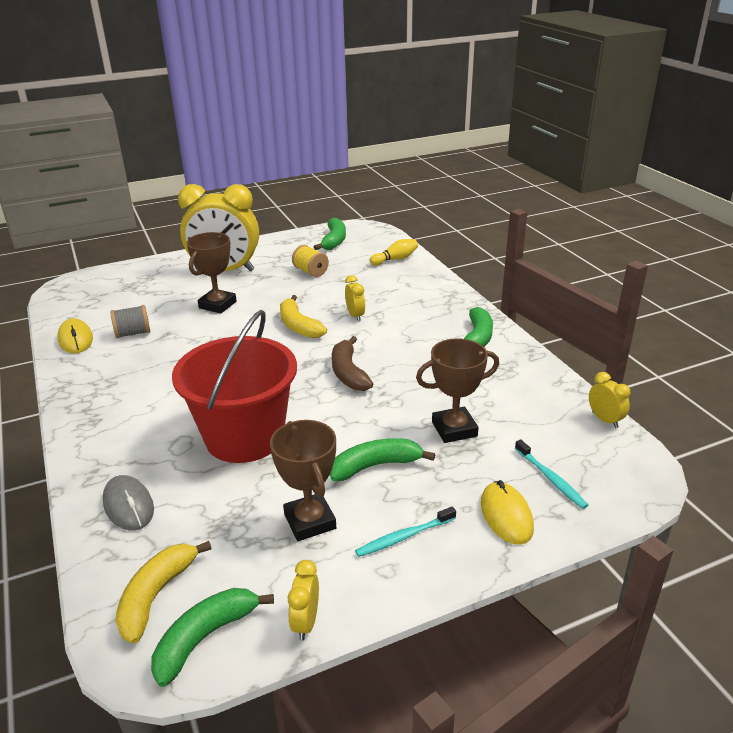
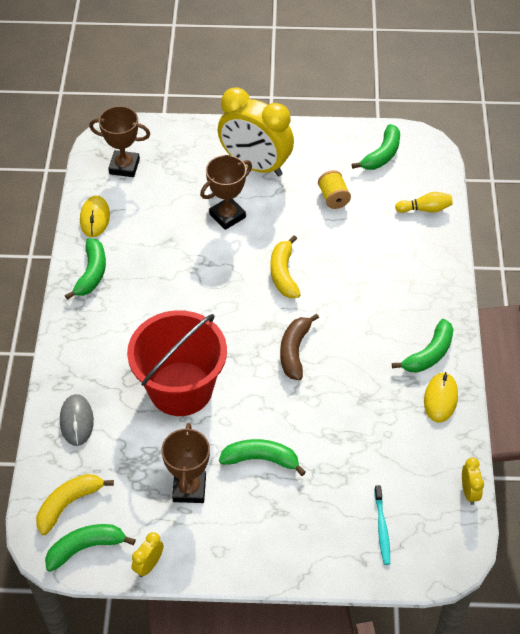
camera: 25 degrees right, 20 degrees up
(90, 378) = (92, 273): none -> green banana
(133, 333) = (142, 228): grey spool -> none
(355, 316) = (340, 279): yellow clock -> none
(403, 537) = (244, 530): turquoise toothbrush -> none
(454, 429) = (342, 449): brown trophy -> brown trophy (124, 166)
(506, 515) = (326, 545): yellow mouse -> yellow mouse (440, 398)

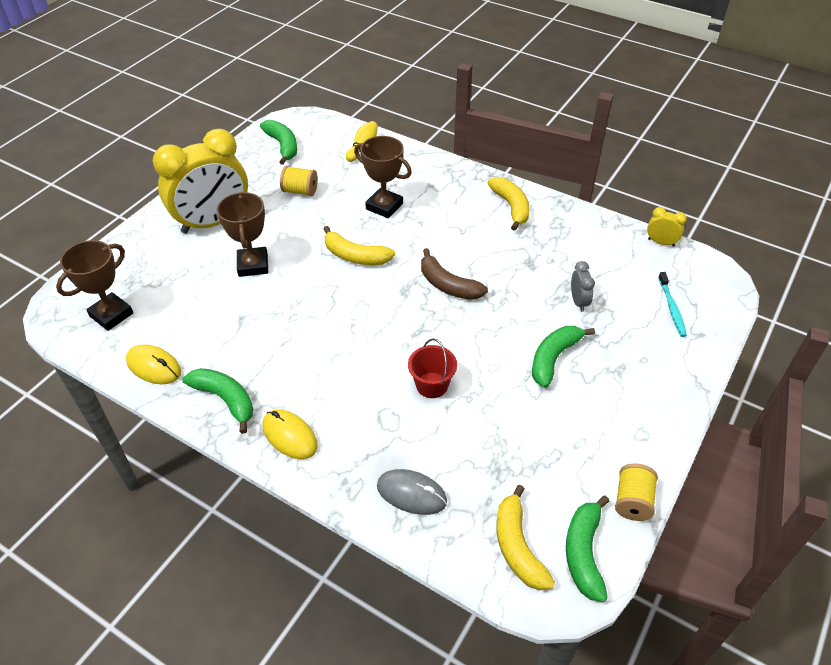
camera: 60 degrees left, 5 degrees down
(149, 565) = (632, 501): yellow clock -> yellow spool
(180, 389) = (432, 385): red bucket -> red bucket, size x0.44
(189, 489) = (557, 428): brown trophy -> brown trophy (384, 206)
(340, 453) = (578, 302): none -> grey clock
(382, 529) = (672, 308): turquoise toothbrush -> turquoise toothbrush turned 60 degrees clockwise
(429, 354) = (511, 207): green banana -> yellow banana
(440, 398) = (560, 219): yellow mouse -> yellow mouse (289, 436)

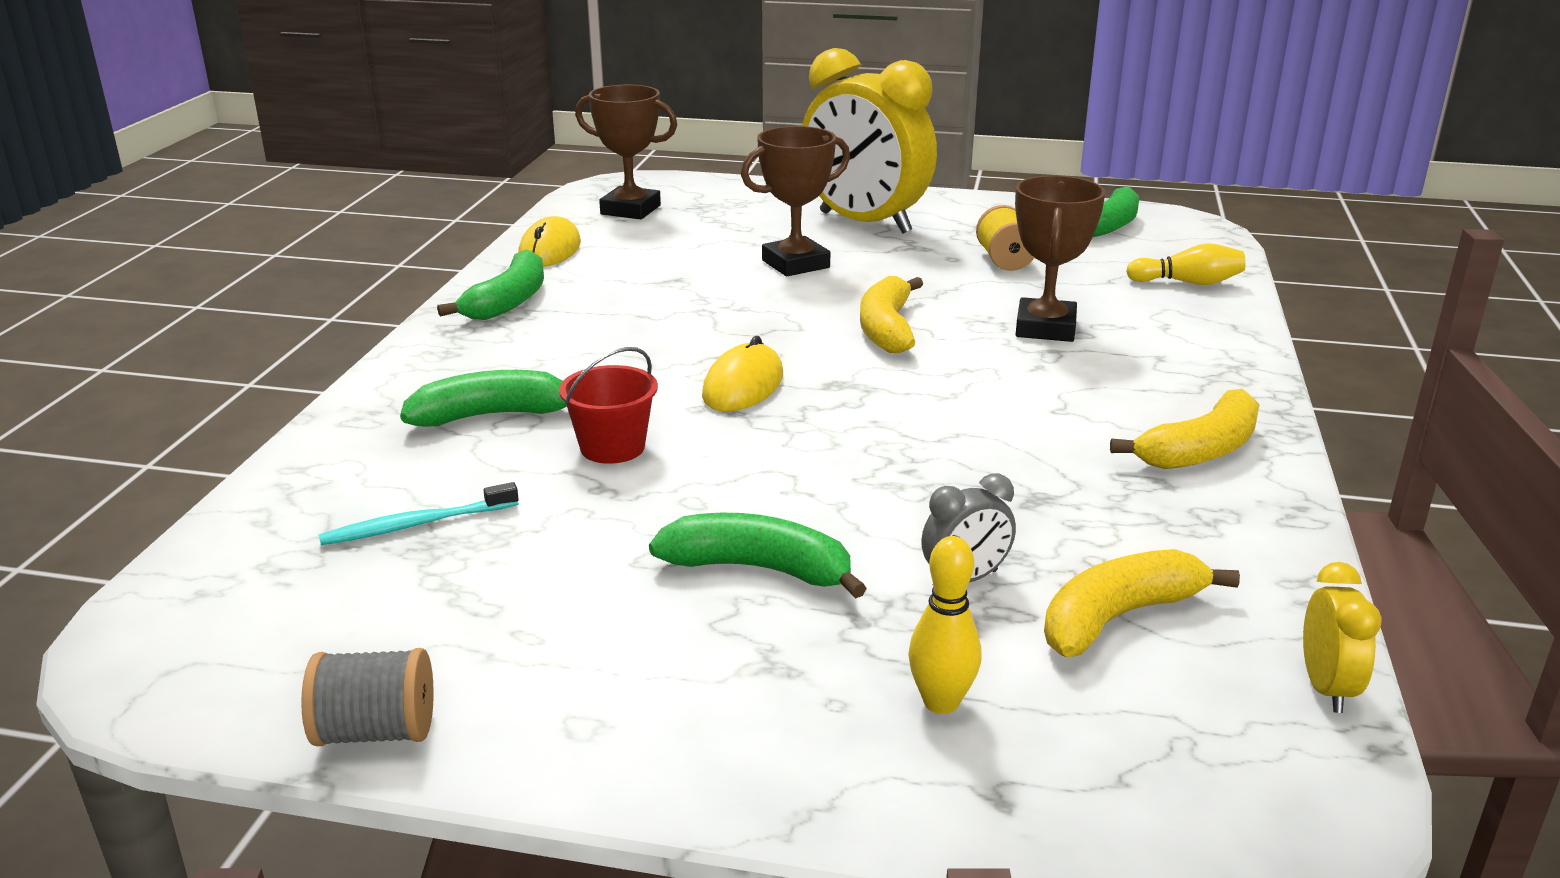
camera: 70 degrees right, 20 degrees down
(289, 436) = (454, 355): yellow mouse -> yellow mouse (743, 386)
(411, 494) = (357, 470): grey mouse -> none
(448, 285) = (886, 420): brown banana -> none
(517, 547) = (247, 594): yellow banana -> yellow banana (1118, 617)
(583, 553) = (232, 677): green banana -> green banana (493, 415)
(632, 501) = (376, 731): yellow spool -> grey spool
(649, 332) = (941, 702): none -> yellow bowling pin
(672, 308) = (1066, 735): turquoise toothbrush -> turquoise toothbrush (415, 525)

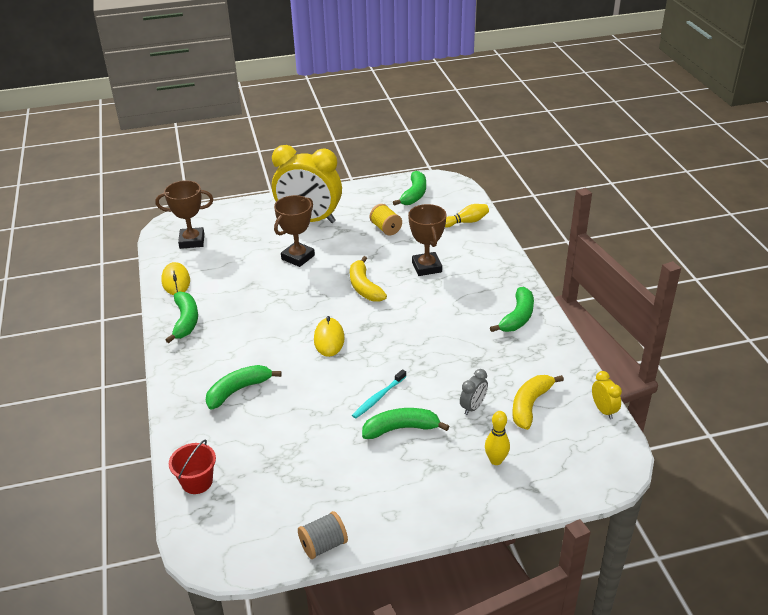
camera: 25 degrees left, 10 degrees up
(415, 525) = (257, 456): turquoise toothbrush -> turquoise toothbrush (378, 398)
(612, 447) = (302, 390): red bucket -> red bucket (197, 482)
(1201, 450) = (517, 317): yellow banana -> green banana

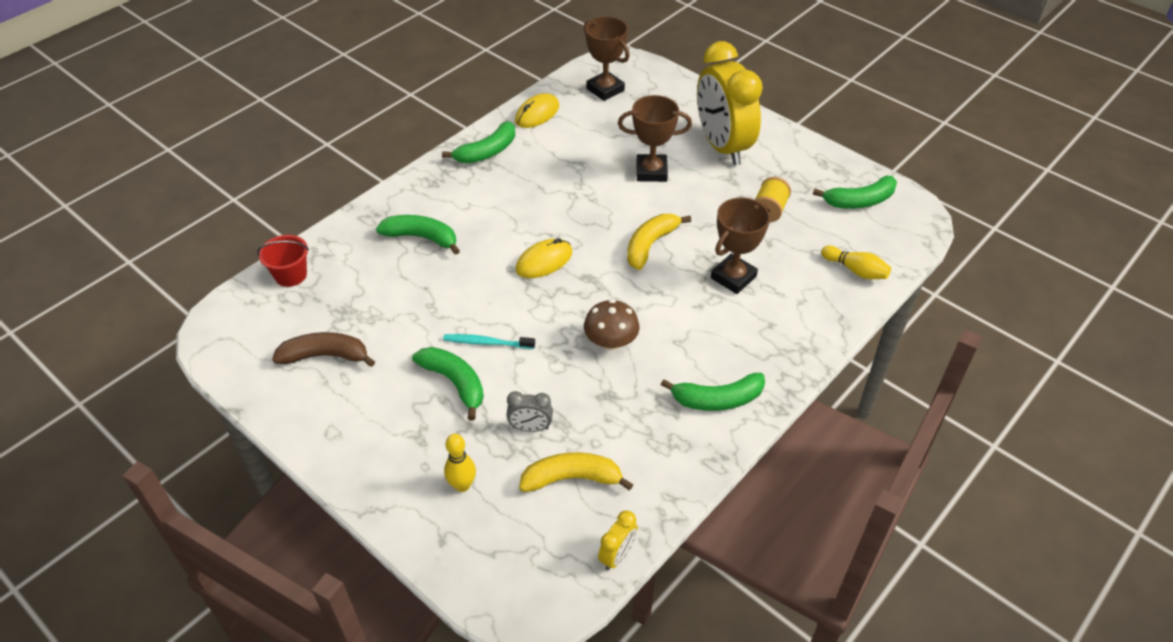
camera: 55 degrees right, 10 degrees up
(308, 491) = (325, 356): none -> brown banana
(323, 545) = (266, 401): grey spool -> none
(431, 340) = (611, 341): none -> brown mushroom

